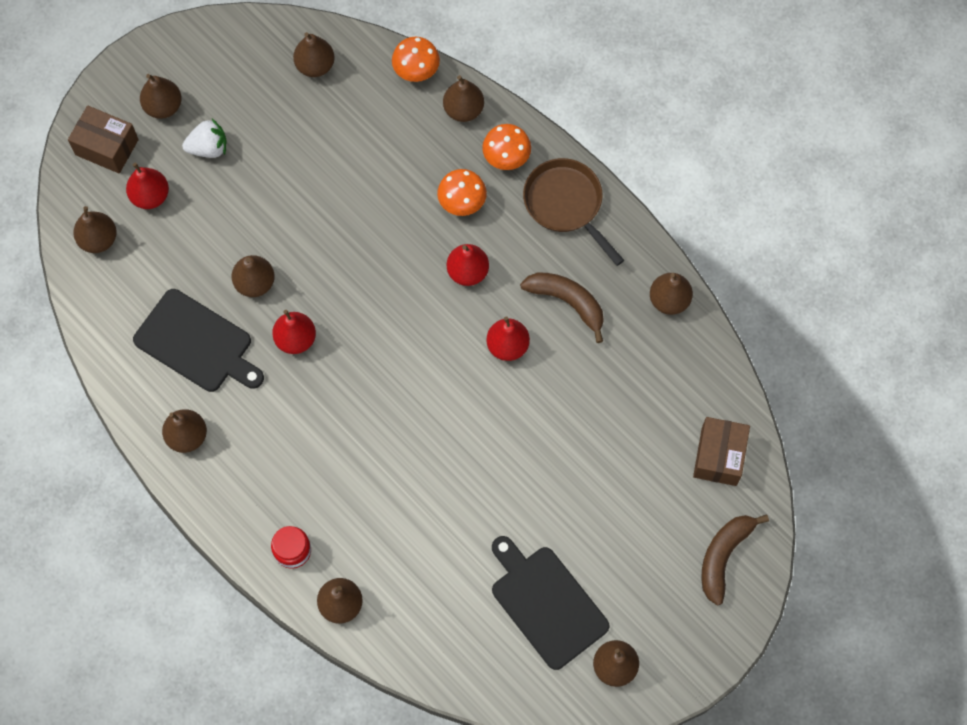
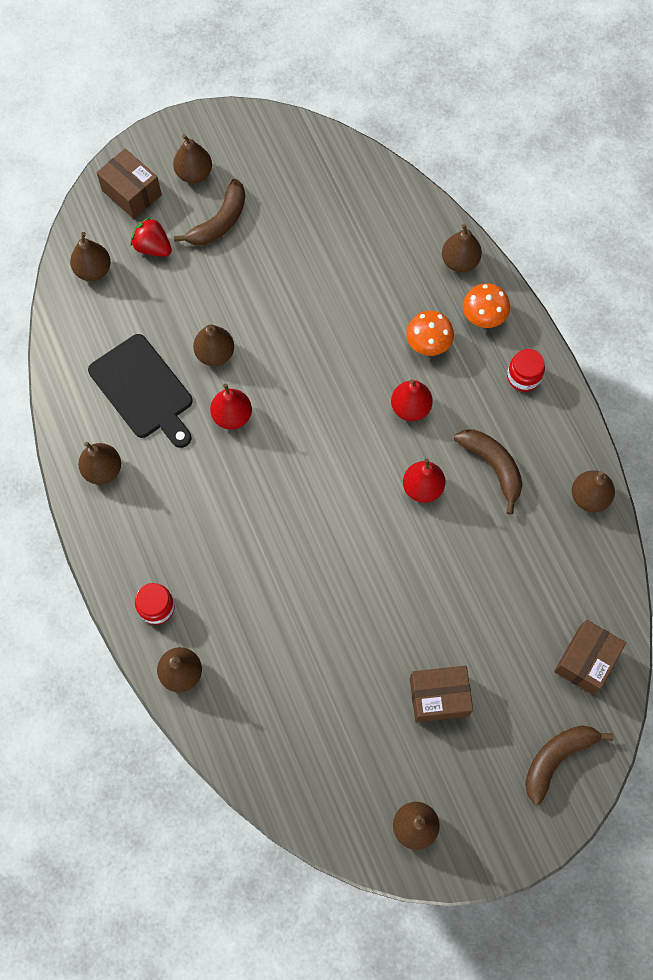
camera: 20 degrees right, 0 degrees up
(150, 196) = (153, 247): red pear -> red strawberry
(208, 148) = (219, 222): white strawberry -> brown banana
(315, 65) = (340, 180): brown pear -> none
(416, 70) = (429, 213): orange mushroom -> none
(546, 603) = (371, 742): black cutting board -> none
(566, 204) = (523, 377): brown pan -> red jar
(594, 539) = (439, 697): none -> brown box

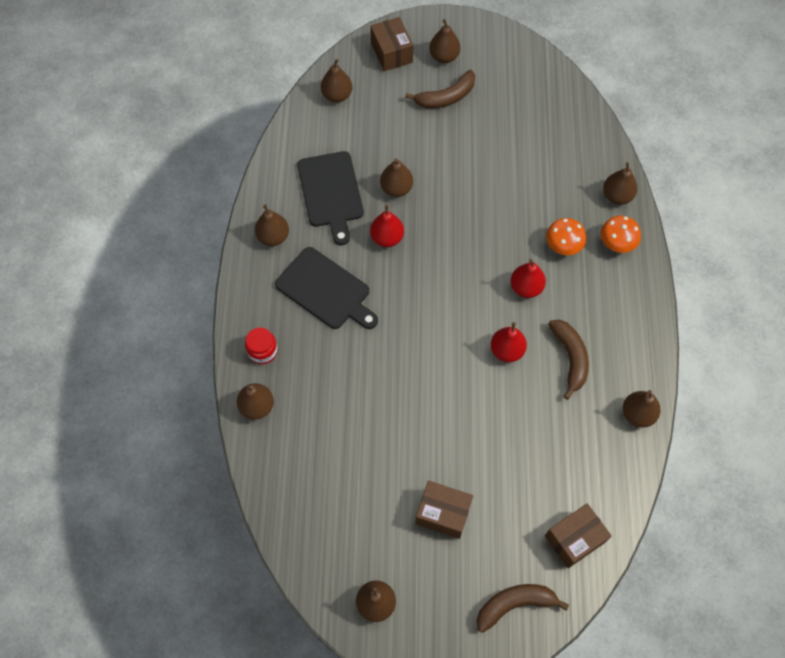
camera: 25 degrees right, 5 degrees down
(153, 247) = (388, 96): red strawberry -> none
(193, 506) = (325, 290): none -> black cutting board
(523, 377) = (627, 301): red jar -> none

